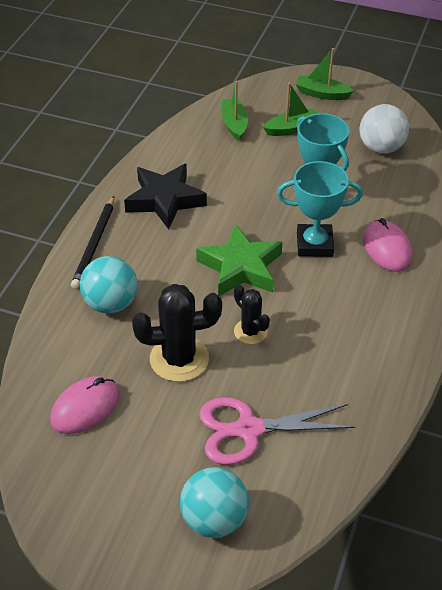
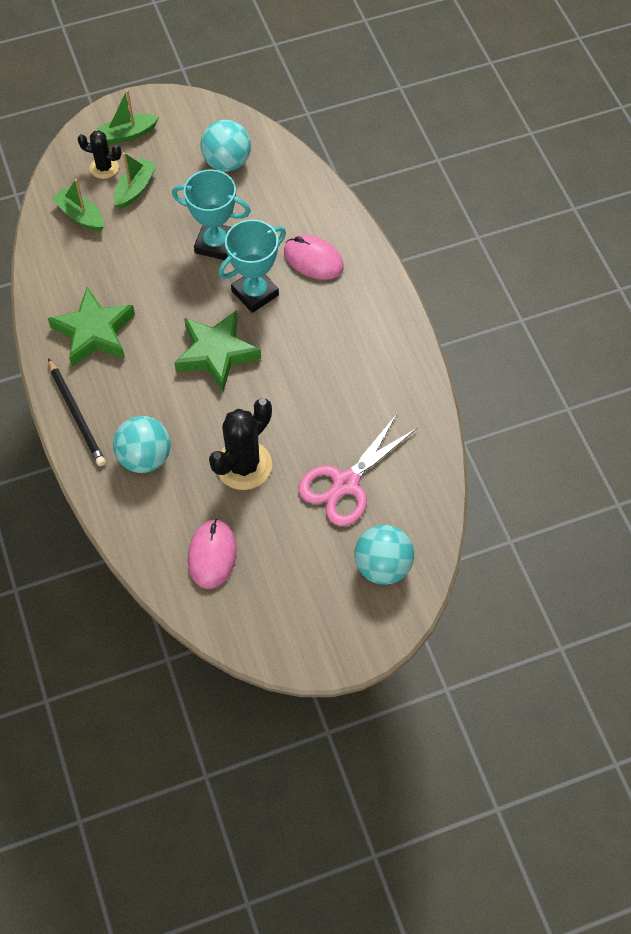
camera: 40 degrees left, 15 degrees up
(165, 200) = (94, 332): black star -> green star
(250, 331) = (275, 404): black cactus -> black cactus (104, 167)
(381, 148) = (227, 162): white ball -> turquoise ball

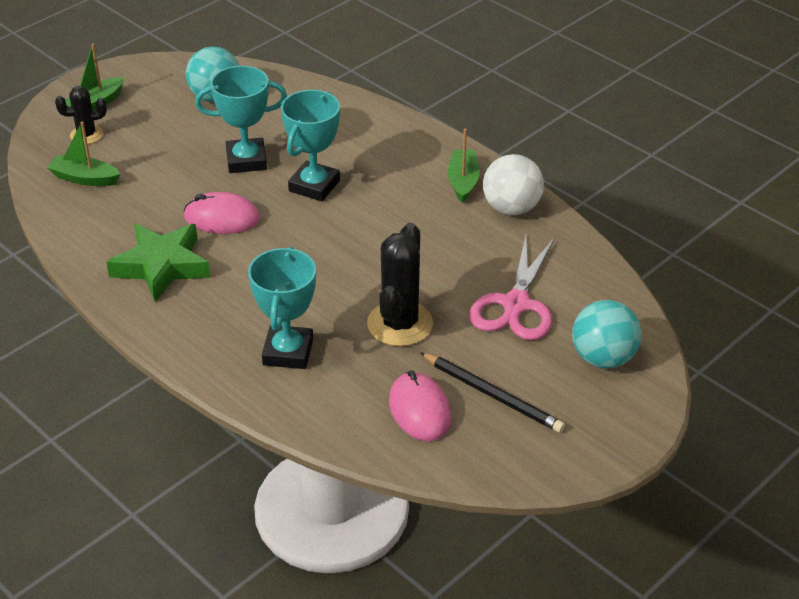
camera: 25 degrees left, 20 degrees down
(77, 414) = (186, 340): black pencil -> black pencil (492, 395)
(135, 189) = (131, 142): green boat -> green boat (463, 182)
(145, 457) = (288, 352): turquoise ball -> turquoise trophy
(216, 353) = (307, 244): green star -> none
(313, 259) = (355, 144): pink mouse -> pink mouse (222, 218)
(402, 381) = (511, 208): none -> white ball

